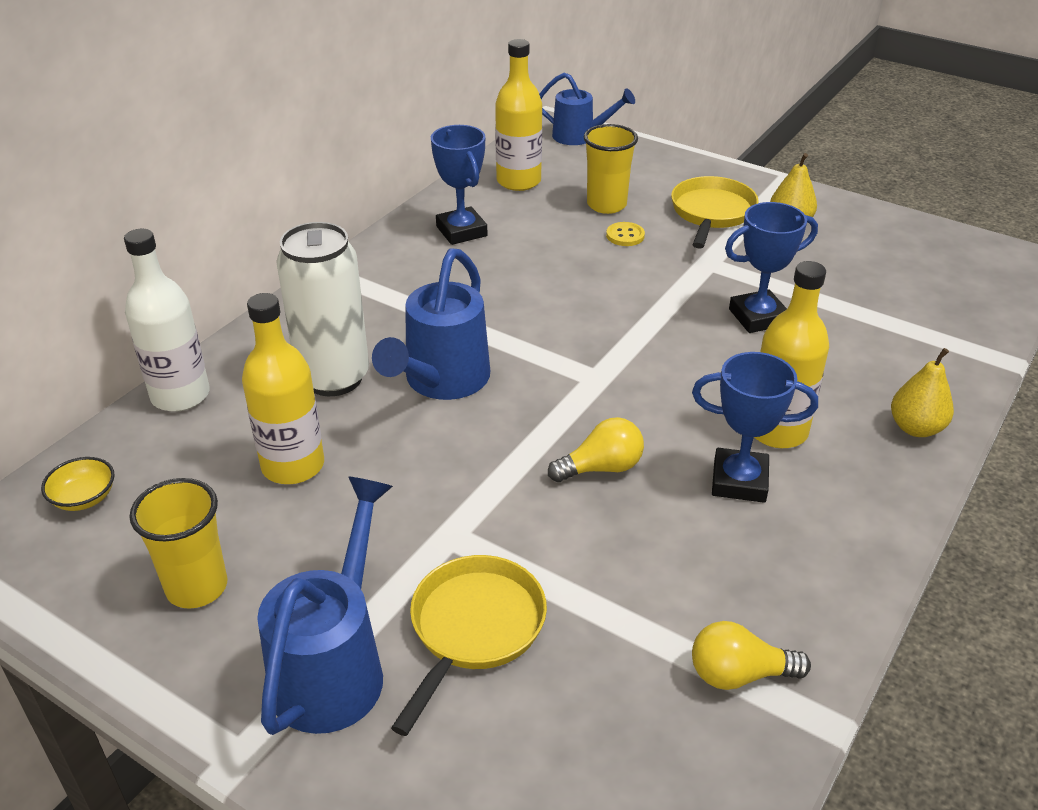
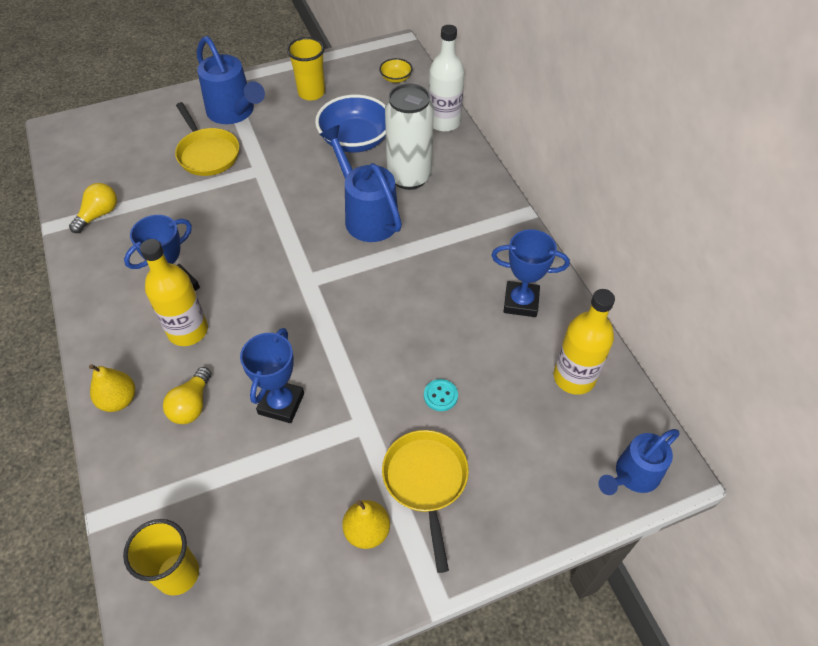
camera: 125 degrees right, 15 degrees up
(293, 465) = (355, 140): yellow bottle -> blue bowl
(601, 468) = (243, 240): yellow light bulb -> yellow light bulb (192, 405)
(606, 205) = (494, 414): yellow cup -> yellow cup (178, 574)
(625, 236) = (440, 396): yellow button -> turquoise button
(712, 213) = (426, 481): yellow pan -> yellow pan turned 150 degrees counterclockwise

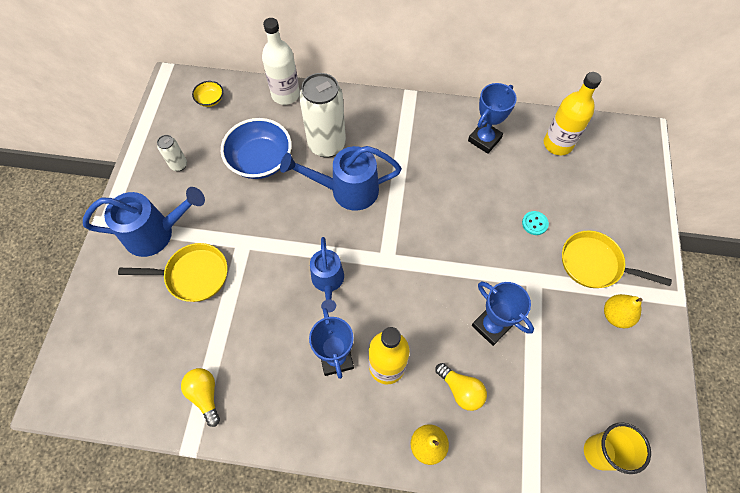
camera: 60 degrees left, 10 degrees up
(311, 93) = (179, 165): yellow cup -> white can
(633, 475) = (638, 154): blue watering can -> blue watering can (328, 281)

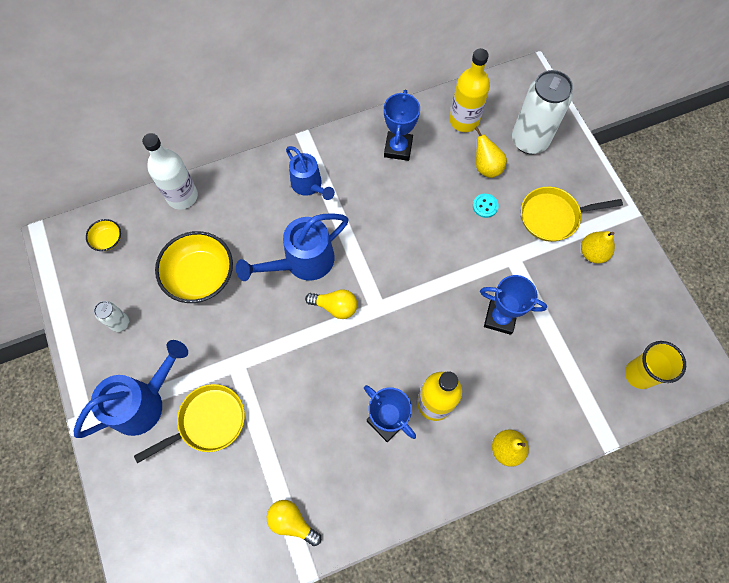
camera: 30 degrees left, 5 degrees up
(260, 160) = (200, 276): blue bowl -> yellow bowl
(327, 145) = (255, 227): white can -> white can (529, 141)
(328, 281) = (338, 357): blue watering can -> blue watering can (309, 185)
(461, 390) = (506, 387): yellow light bulb -> yellow light bulb (335, 306)
(555, 191) = (486, 167): none -> yellow pear

